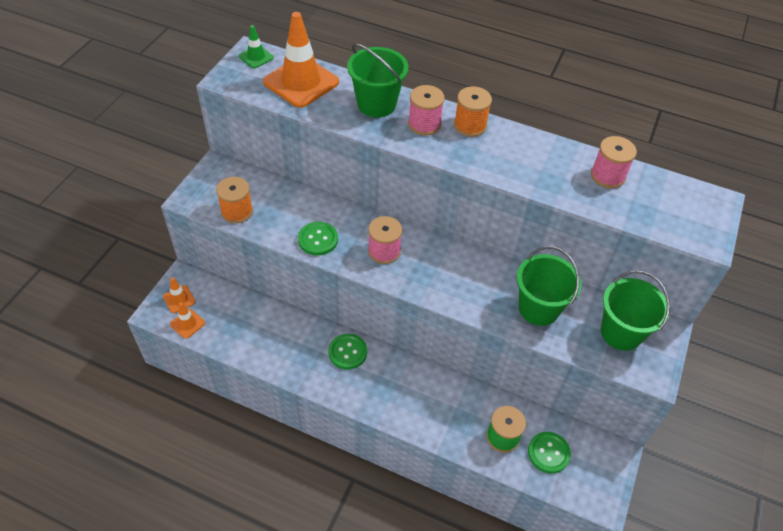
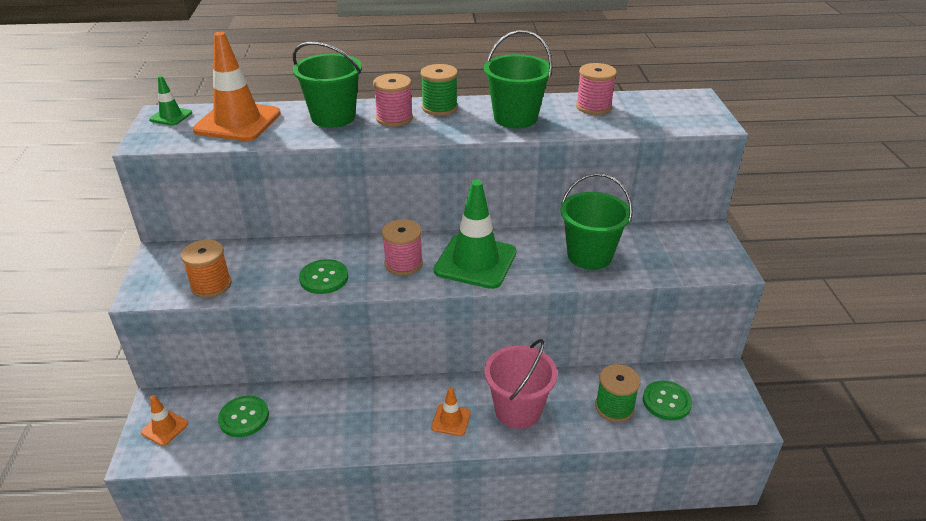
camera: 25 degrees left, 15 degrees down
(187, 323) = (190, 449): orange traffic cone -> orange traffic cone (451, 420)
(347, 352) = (402, 399): green button -> green button (244, 417)
(426, 403) = (518, 410): none -> pink bucket
(441, 274) = (475, 262): none -> green traffic cone
(470, 125) = (439, 108): orange spool -> green spool
(621, 332) = (675, 247): green bucket -> green bucket (515, 118)

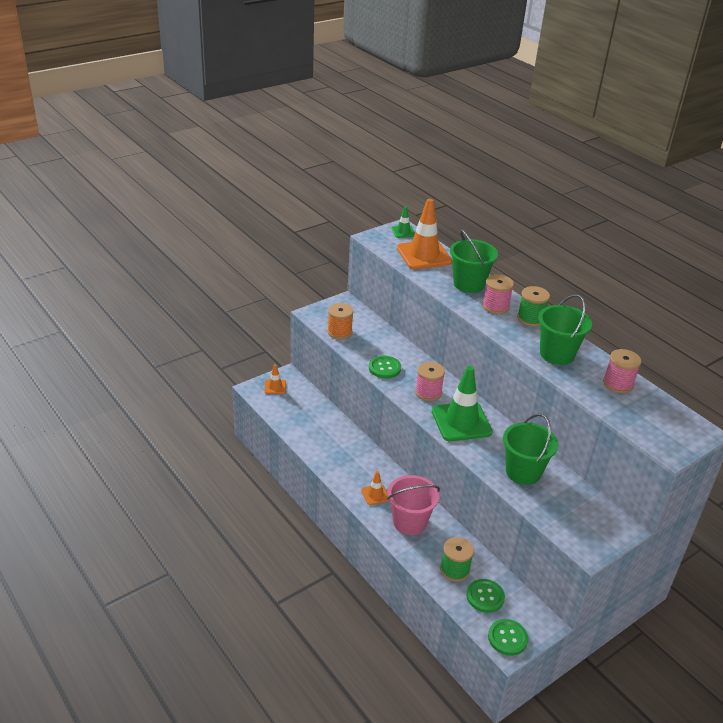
camera: 55 degrees right, 0 degrees up
(244, 417) = (305, 411): green button -> green button (507, 638)

